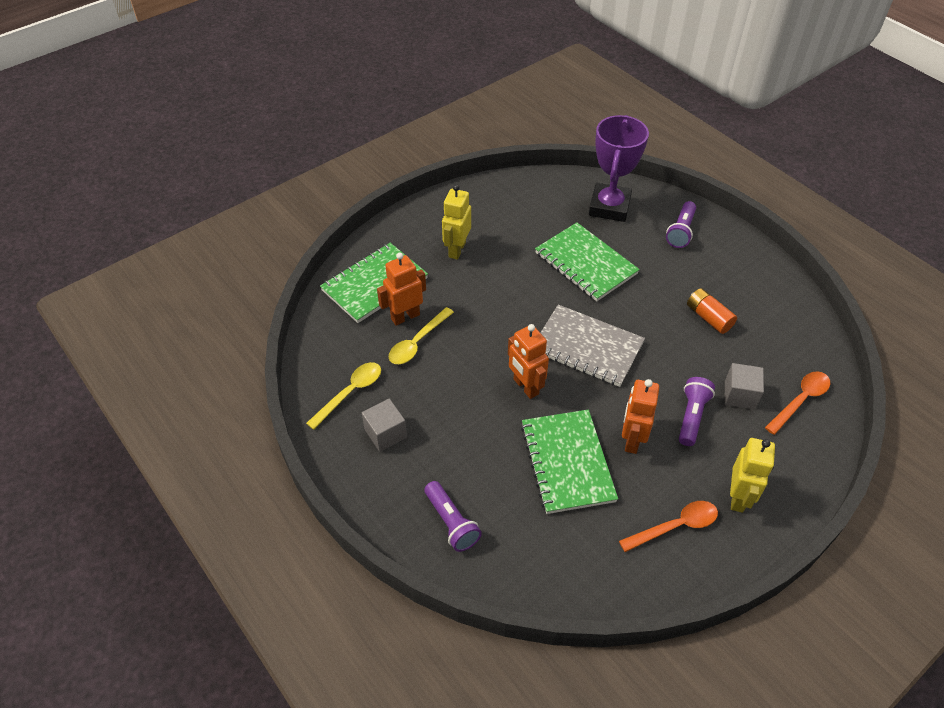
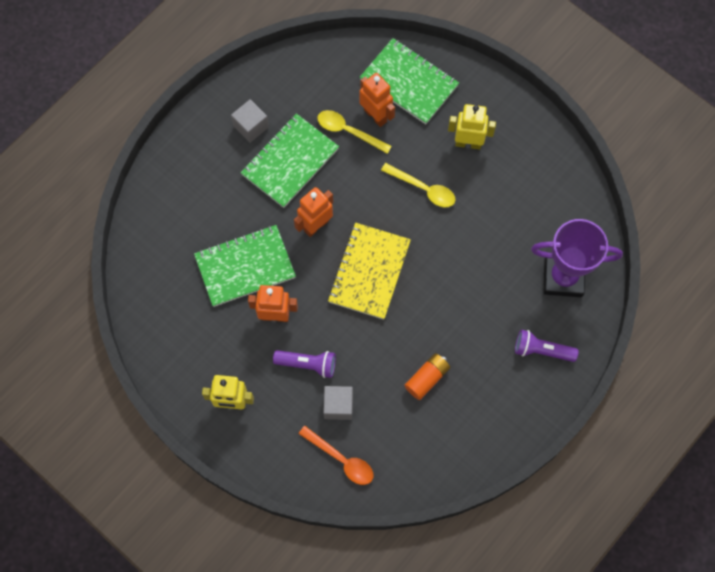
camera: 80 degrees right, 20 degrees up
(350, 393) = (286, 91): yellow spoon -> yellow spoon (423, 189)
(451, 522) = (179, 189): purple flashlight -> none
(585, 264) = (475, 261): green notebook -> green notebook (290, 162)
(587, 347) = (369, 272): grey notebook -> yellow notebook
(675, 526) = (198, 353): orange spoon -> none

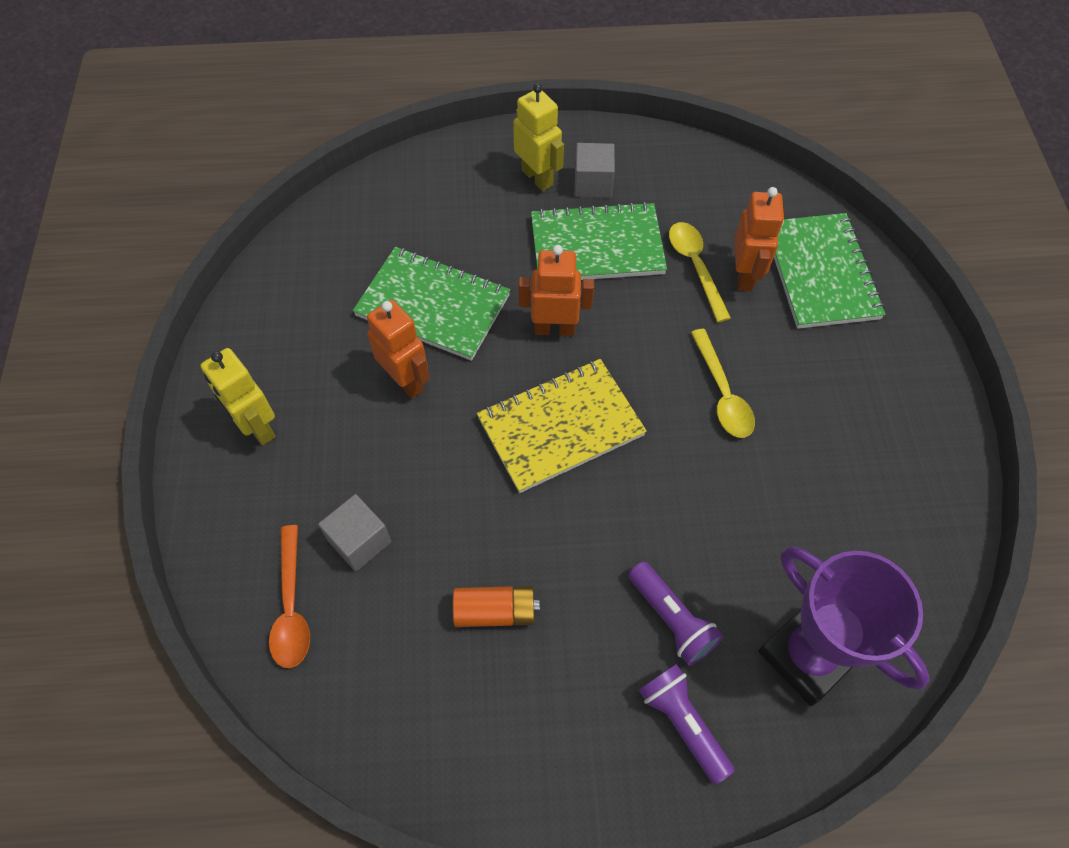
camera: 45 degrees right, 10 degrees down
(307, 364) = (380, 463): purple flashlight -> purple flashlight (671, 619)
(468, 143) = (832, 389): yellow robot -> yellow robot (537, 177)

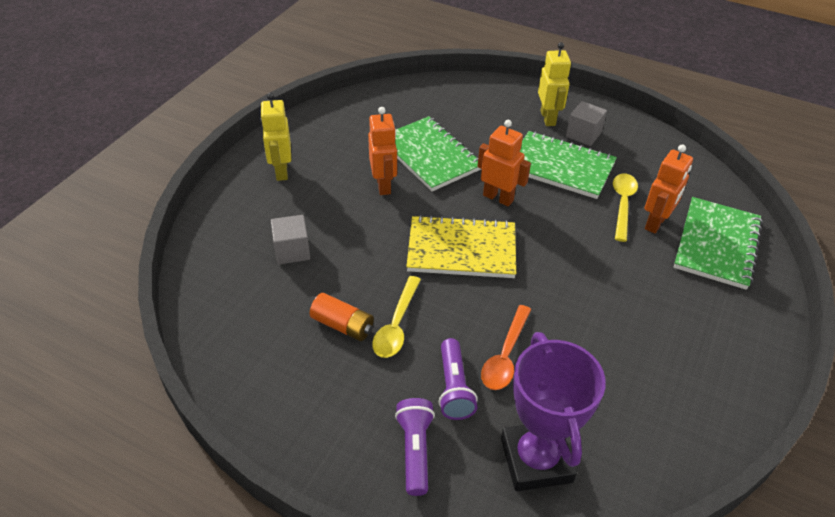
camera: 30 degrees right, 15 degrees down
(291, 607) = (228, 264): orange spoon -> orange spoon (505, 355)
(722, 393) = (588, 280): yellow spoon -> yellow spoon (396, 325)

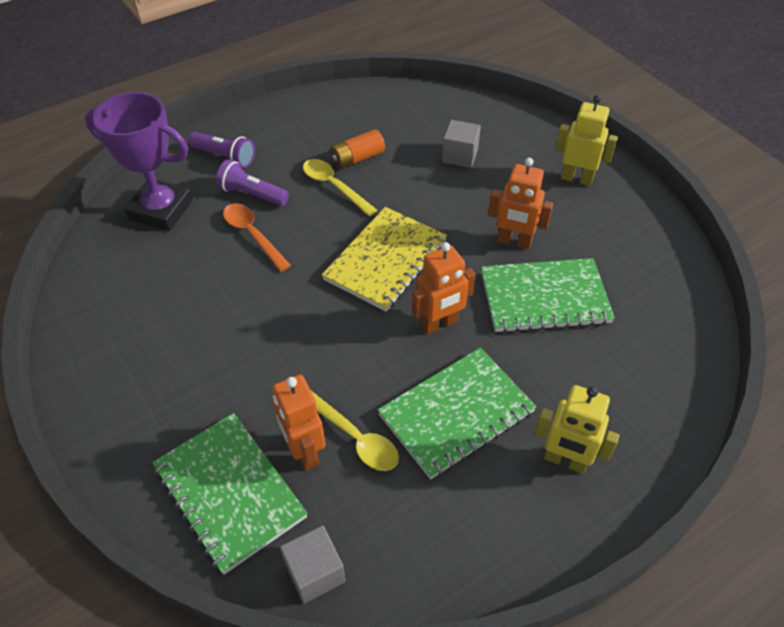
camera: 120 degrees right, 5 degrees up
(583, 134) = (508, 482): grey cube -> grey cube (315, 572)

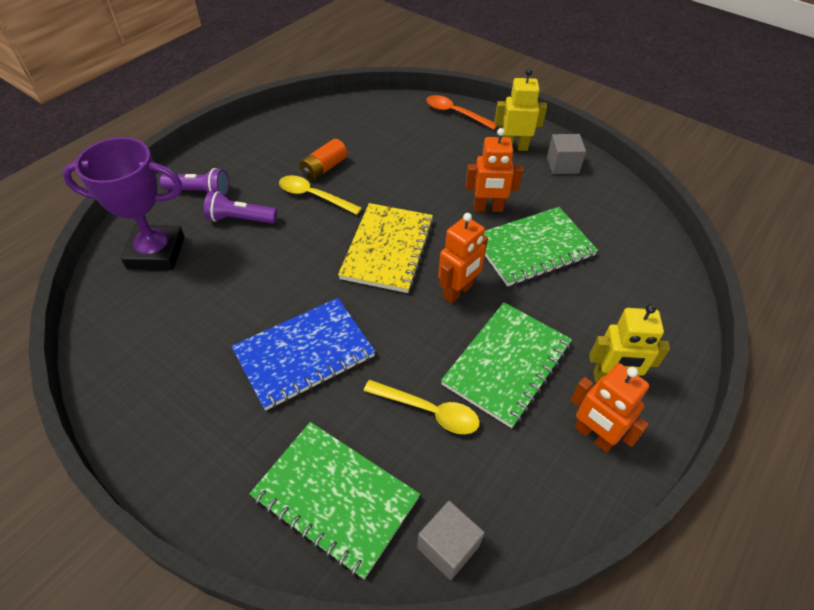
camera: 20 degrees left, 0 degrees up
(253, 235) = (256, 255): orange spoon -> orange spoon (455, 113)
(258, 346) = (304, 354): none -> blue notebook
(304, 451) = (389, 438): orange robot -> orange robot (593, 436)
(460, 156) = (411, 148): grey cube -> grey cube (562, 165)

